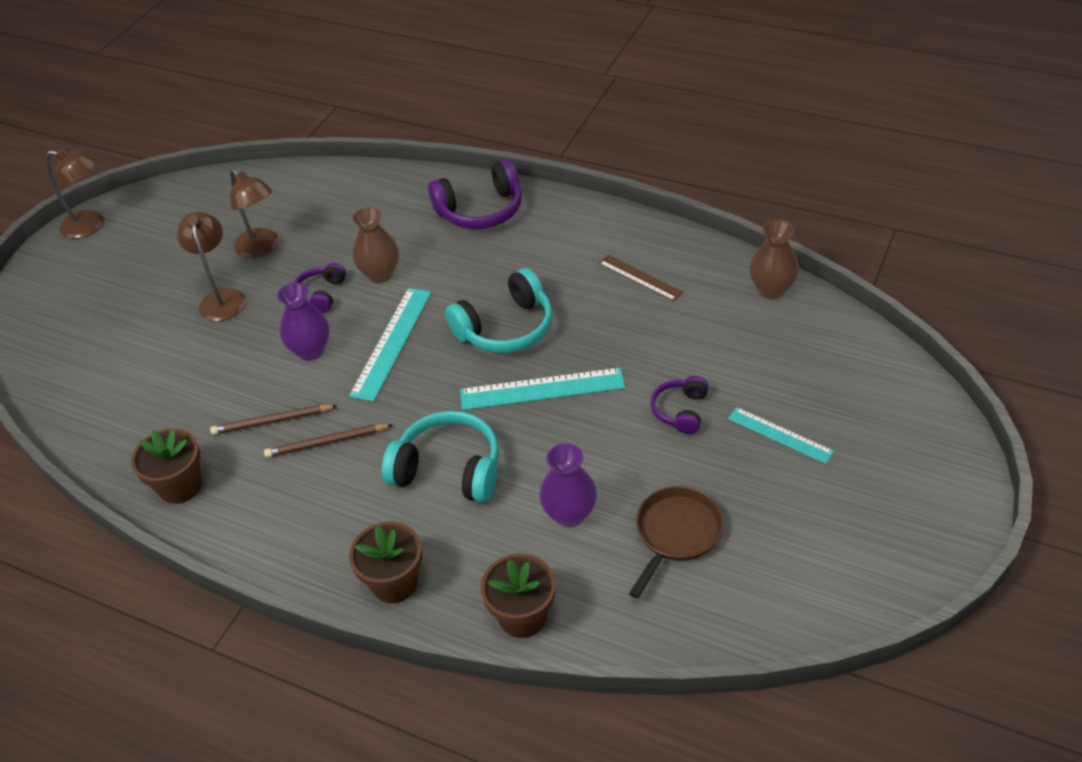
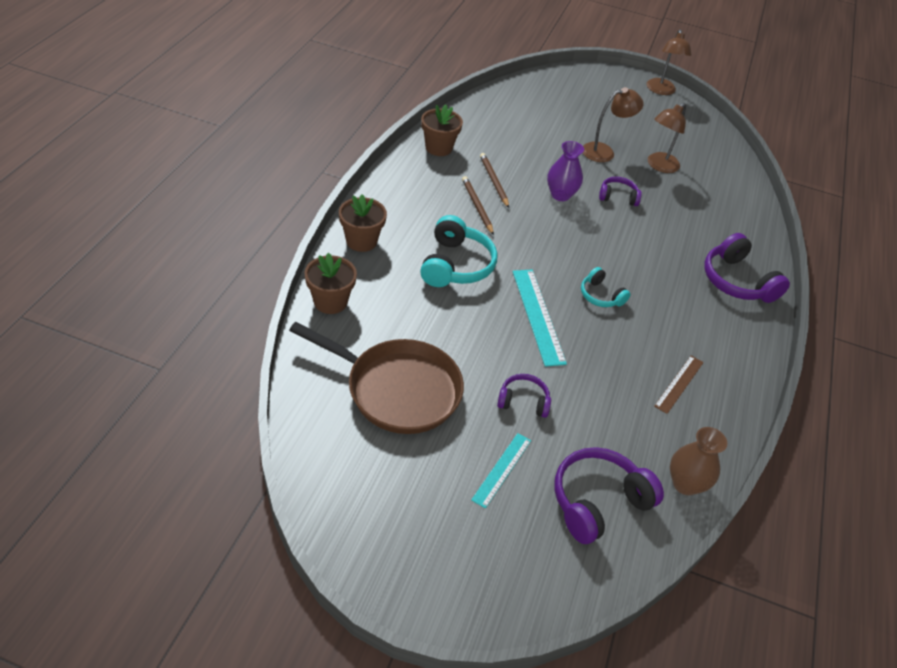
camera: 75 degrees right, 0 degrees up
(380, 274) = (645, 226): brown vase -> none
(392, 342) = (575, 234): turquoise ruler -> none
(506, 328) = (600, 296): turquoise headphones -> turquoise headphones, size x0.57
(569, 514) = (416, 328): purple vase -> none
(676, 534) = (397, 389): brown pan -> brown pan, size x1.67
(806, 358) = (598, 501): none -> purple headphones

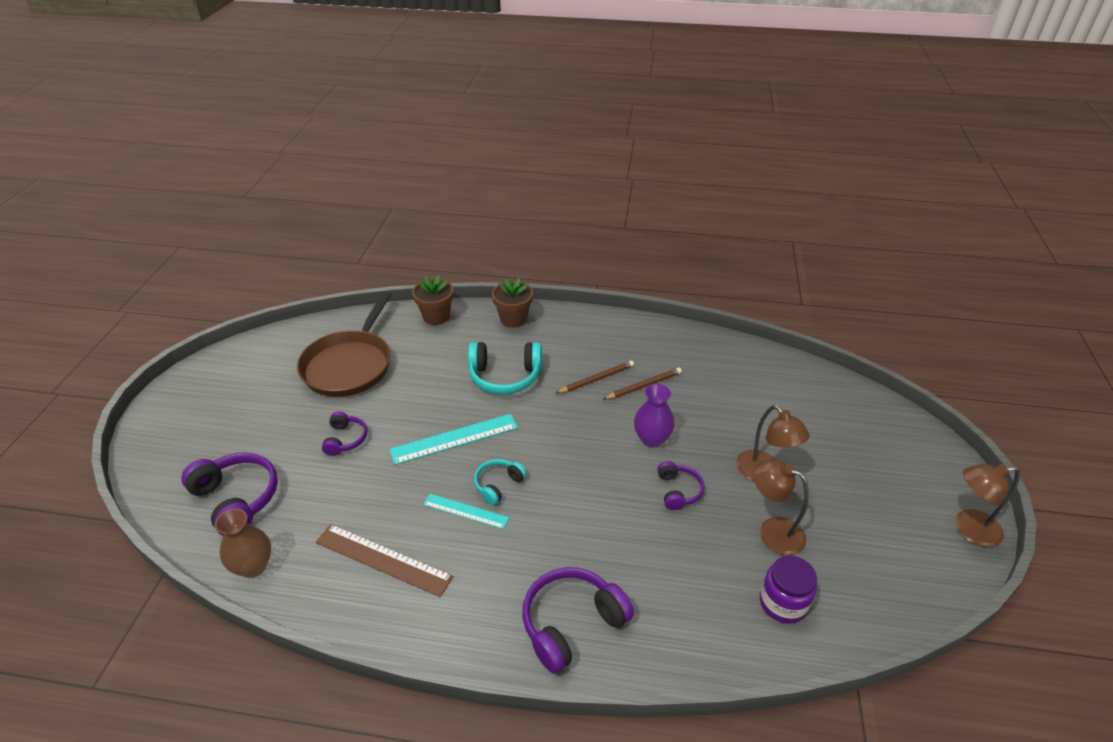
camera: 85 degrees right, 5 degrees down
(438, 148) = (674, 341): brown flower pot -> none
(502, 469) = (272, 434): turquoise ruler -> turquoise ruler (465, 511)
(679, 384) = (383, 559): brown ruler -> brown ruler, size x1.59
(717, 181) = (783, 603): none -> purple jar

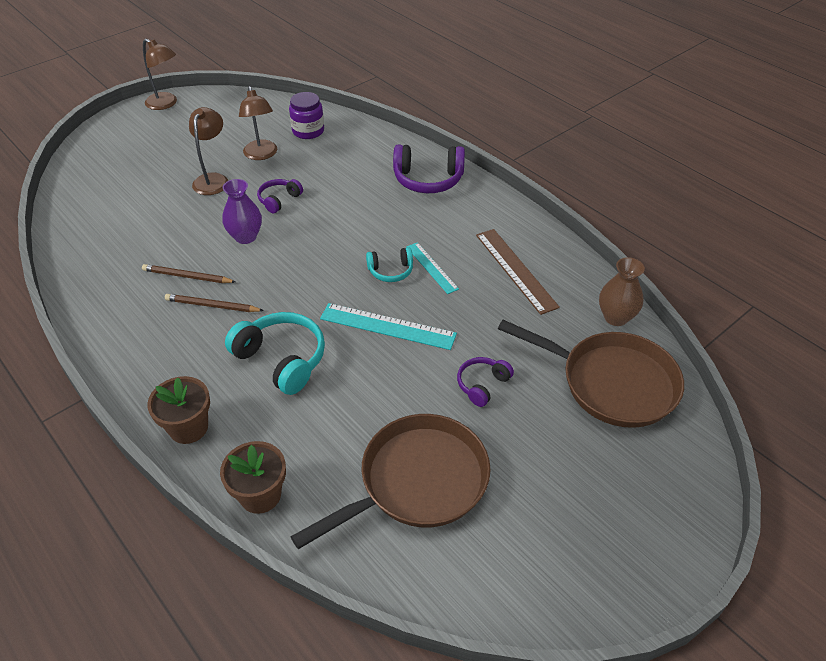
camera: 140 degrees left, 5 degrees up
(237, 499) = (611, 383): purple headphones -> brown pan

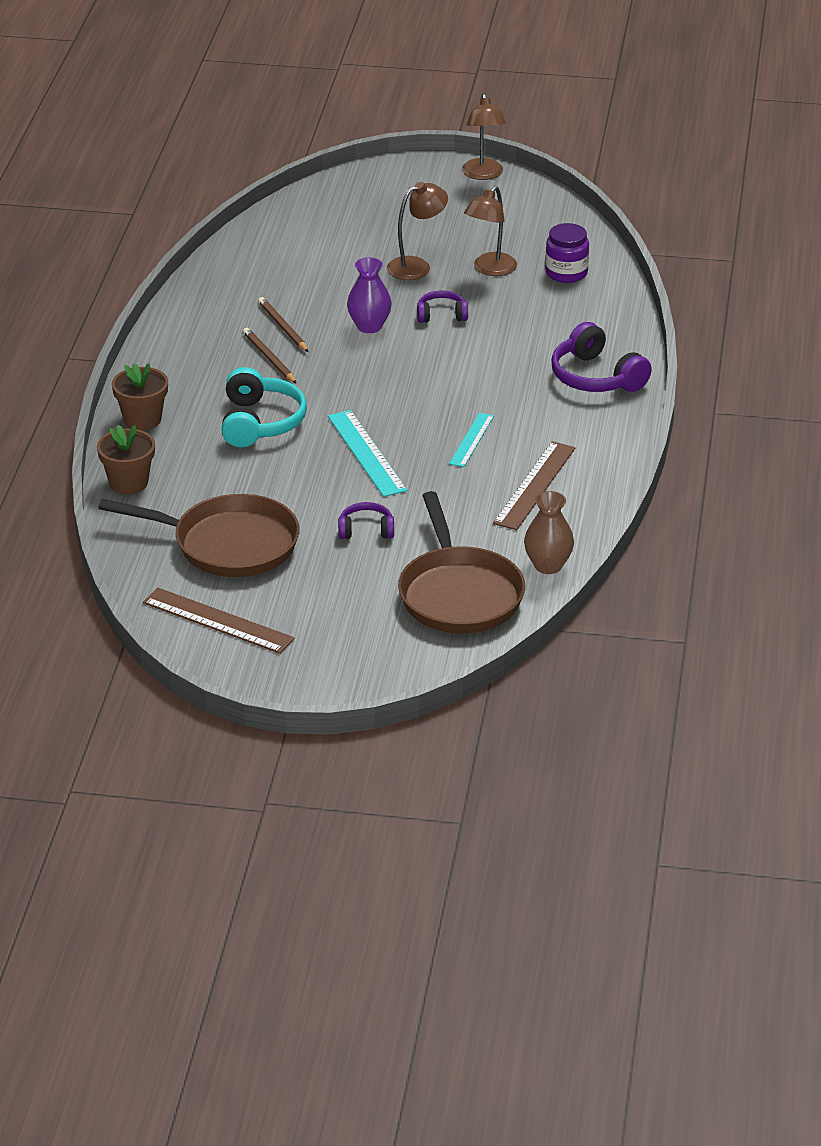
camera: 50 degrees right, 10 degrees down
(391, 271) = (435, 421): turquoise headphones -> none
(519, 561) = (218, 621): none -> brown ruler

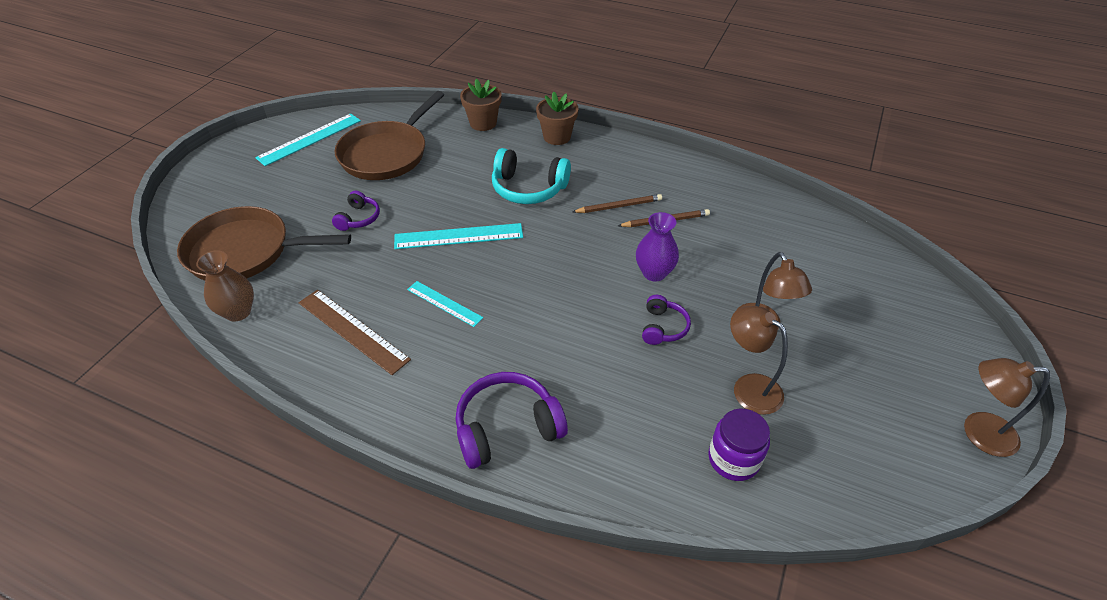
camera: 105 degrees right, 10 degrees up
(218, 621) = (310, 139): brown ruler -> turquoise ruler

